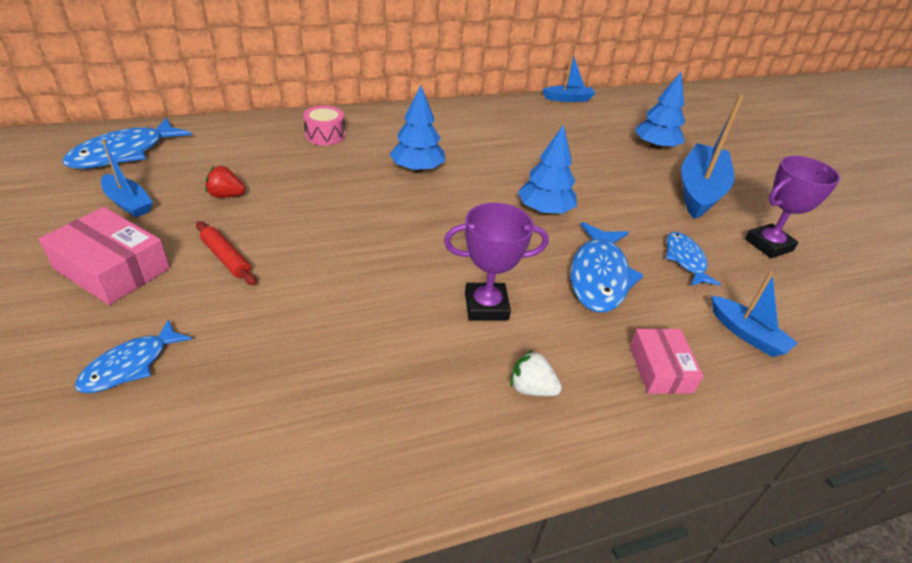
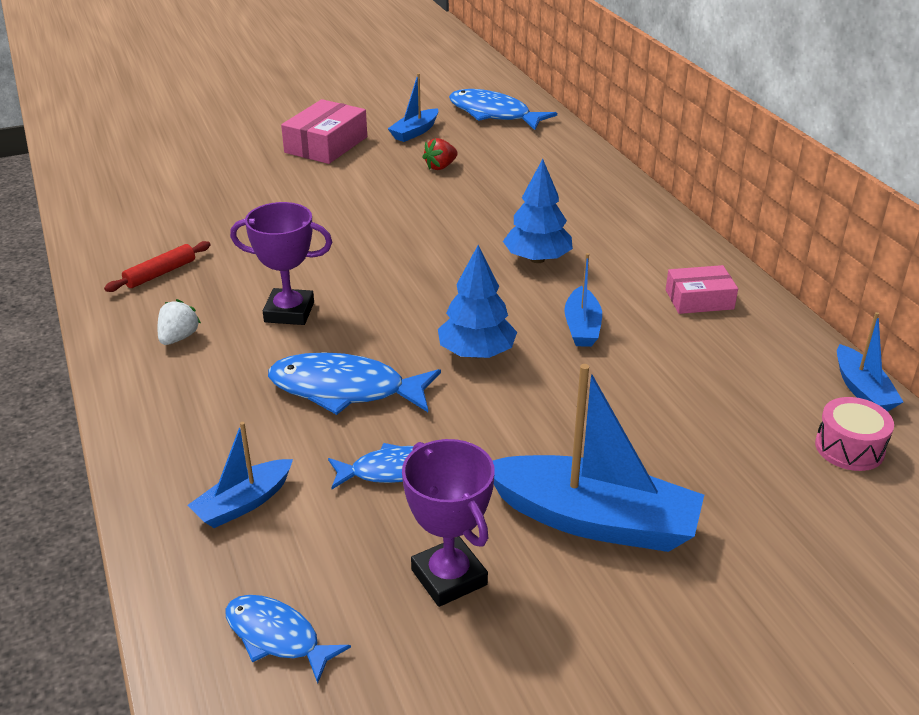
camera: 90 degrees right, 5 degrees down
(130, 365) = (223, 172): blue fish -> blue fish (277, 637)
(226, 195) = (440, 167): red strawberry -> red strawberry turned 135 degrees counterclockwise
(226, 258) = (345, 182): red rolling pin -> red rolling pin (160, 273)
(325, 135) = (585, 197): pink drum -> pink drum (849, 448)
(486, 306) = (289, 312): purple trophy -> purple trophy turned 75 degrees counterclockwise
(511, 165) = (582, 327): none -> blue boat
(655, 147) = (733, 484): blue tree -> none
(660, 369) = (194, 421): pink box -> pink box (699, 299)

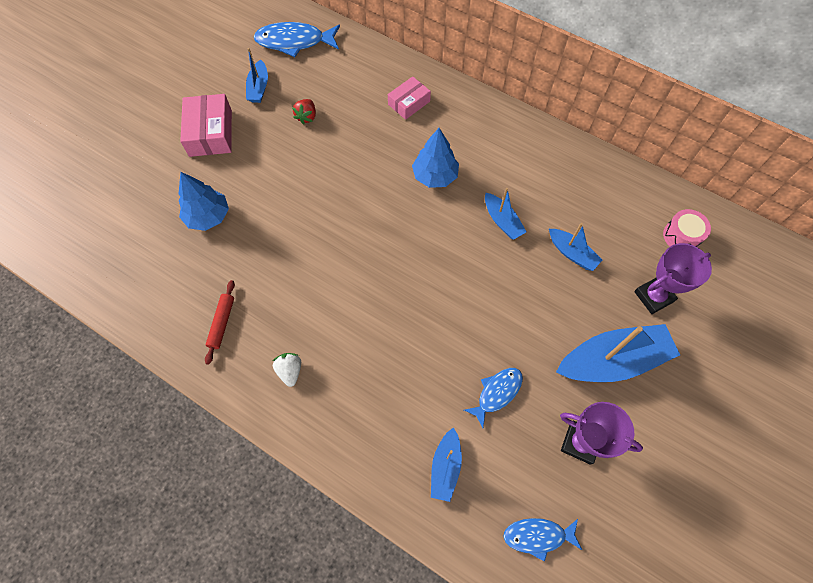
camera: 35 degrees left, 30 degrees up
(289, 312) = (335, 308): purple trophy -> purple trophy (653, 296)
(345, 389) = (422, 350): blue fish -> none
(476, 353) = (466, 276): blue tree -> blue tree (208, 216)
(699, 299) = (542, 162): pink box -> pink box (409, 103)
(862, 390) = (661, 189): blue boat -> blue boat (572, 253)

